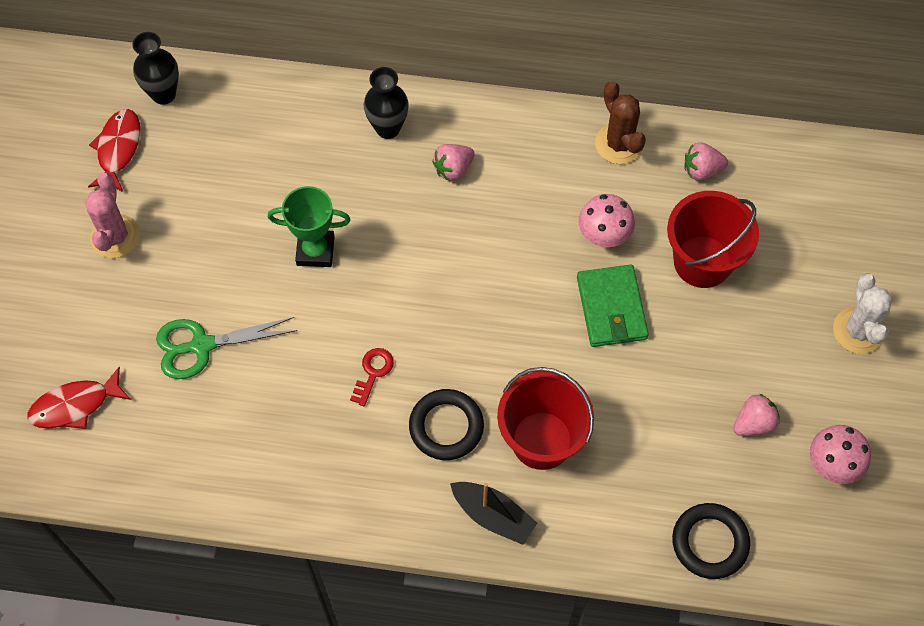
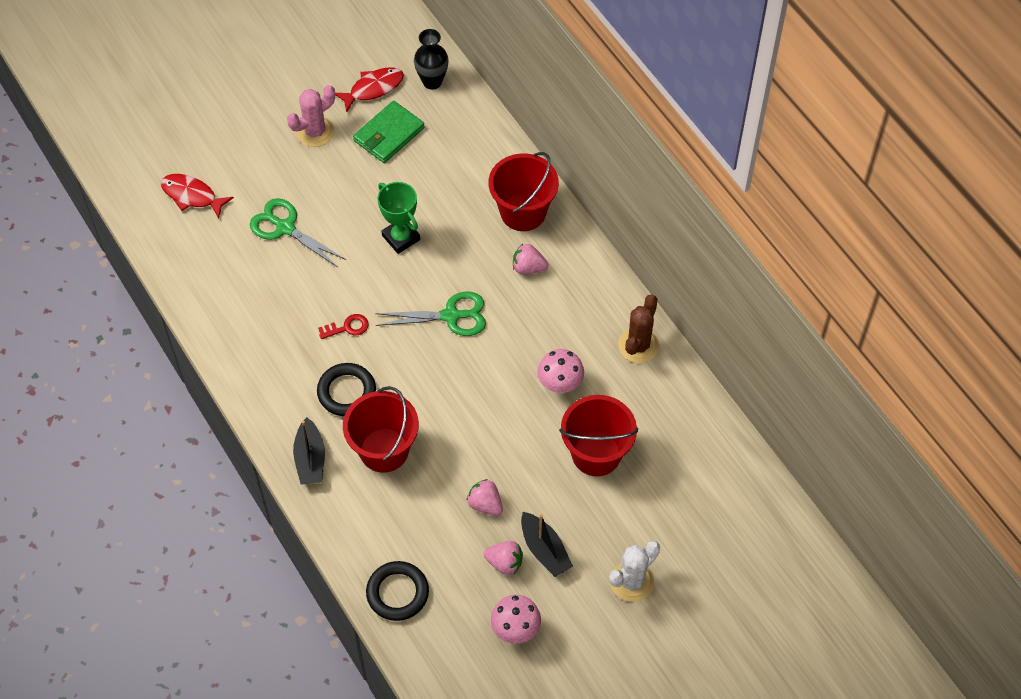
camera: 50 degrees right, 5 degrees down
(388, 128) = (523, 212): black vase -> red bucket
(445, 272) = (451, 316): none -> green scissors
(611, 308) = (512, 425): green wallet -> green wallet (388, 134)
(701, 170) = (665, 407): pink strawberry -> pink strawberry (485, 504)
(767, 379) = (544, 550): none -> black boat

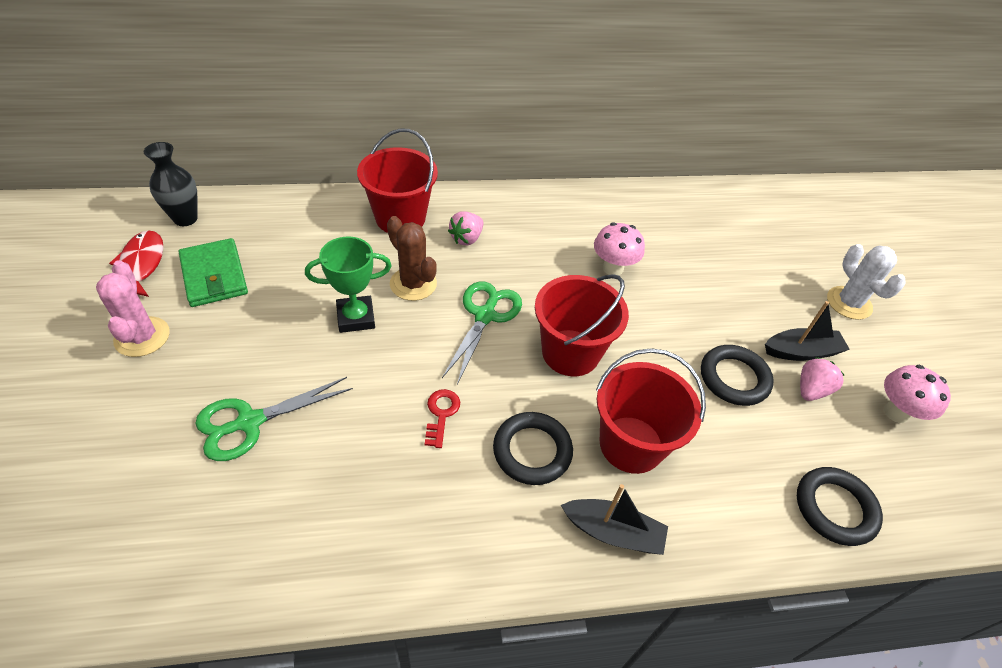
camera: 70 degrees left, 10 degrees down
(192, 196) = (98, 515): red fish -> none
(485, 504) = (734, 378): pink strawberry -> black ring
(596, 454) = (701, 273): red bucket -> red bucket (570, 353)
(638, 345) = (596, 205): brown cactus -> brown cactus (413, 284)

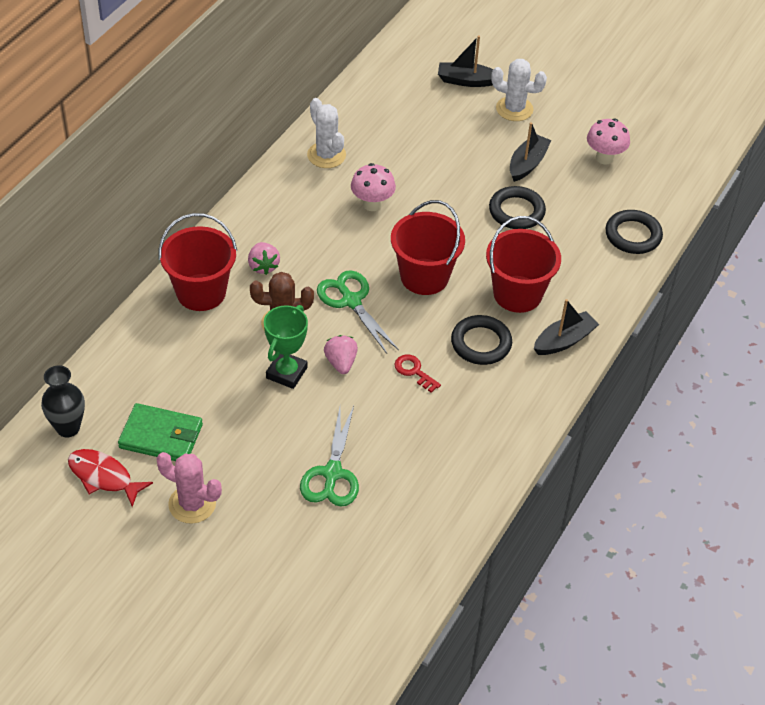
camera: 50 degrees left, 0 degrees up
(630, 212) = (326, 155): none -> white cactus
(811, 390) = (556, 182): pink strawberry -> pink strawberry (341, 363)
(830, 252) = (466, 81): none -> black boat

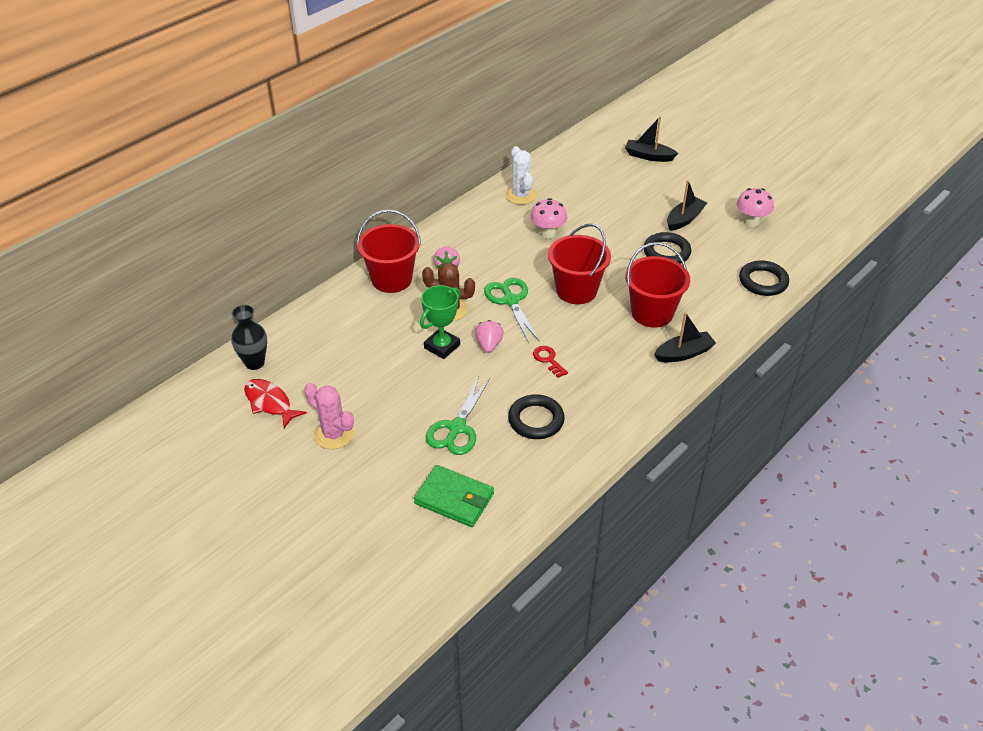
camera: 15 degrees right, 5 degrees down
(161, 436) = (326, 379): green wallet -> green wallet (454, 498)
(481, 343) = (611, 346): black ring -> black ring (536, 420)
(514, 109) = (683, 179): white cactus -> none

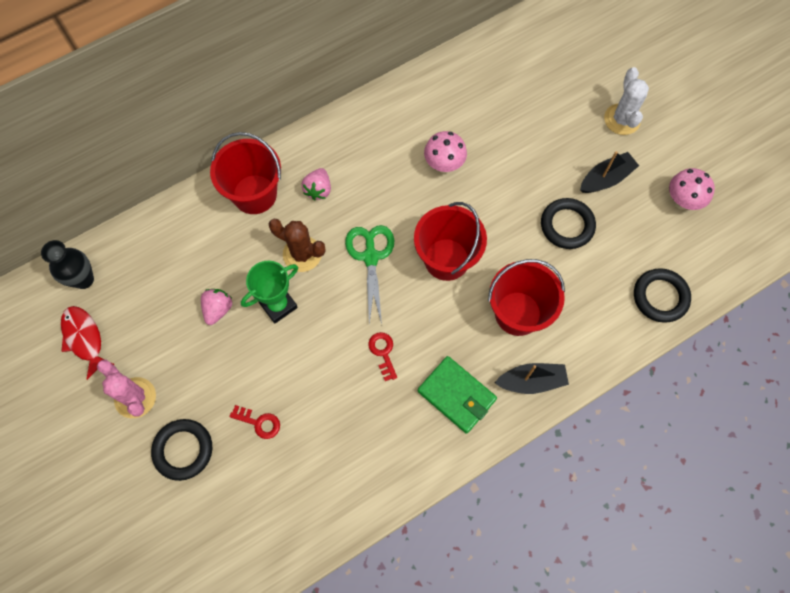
camera: 15 degrees right, 25 degrees up
(454, 498) = (228, 515): green wallet -> green wallet (456, 395)
(457, 428) = (259, 422): green scissors -> red key
(489, 345) = (327, 315): pink strawberry -> pink strawberry (218, 309)
(521, 195) = (433, 98): white cactus -> white cactus (622, 119)
(536, 420) = (343, 433): black ring -> black ring (183, 450)
(648, 156) = (601, 67): black boat -> none

